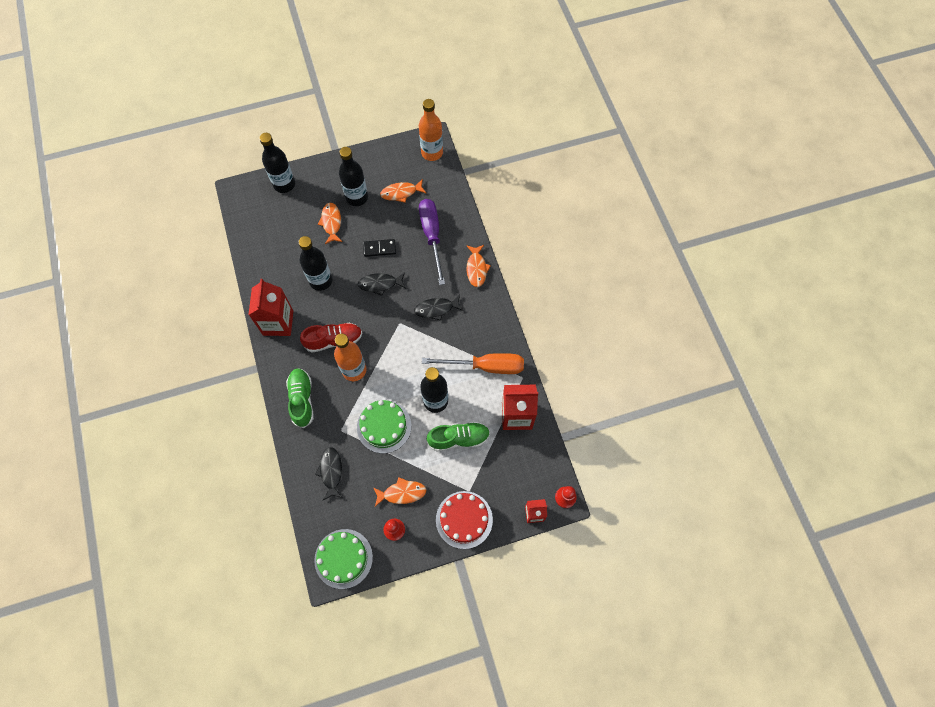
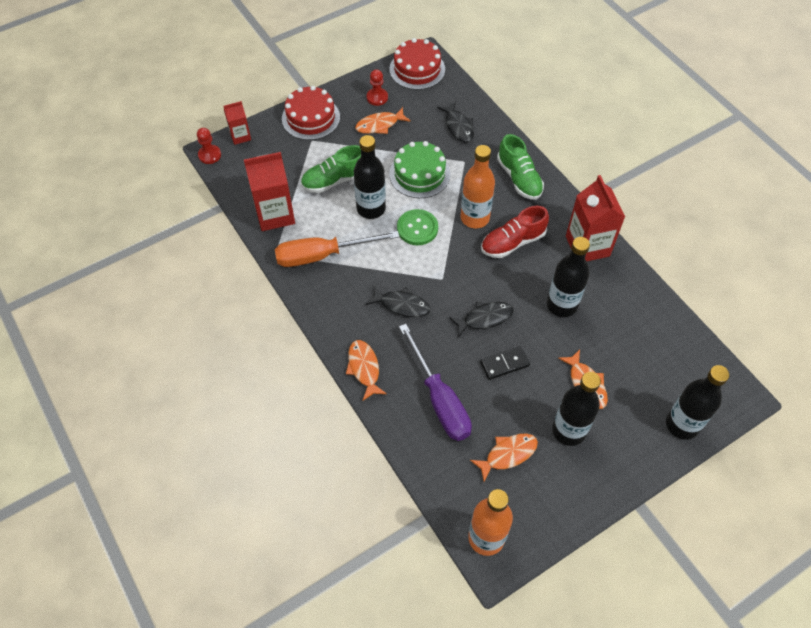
camera: 165 degrees right, 10 degrees down
(343, 558) = (417, 69): green cake -> red cake
(403, 372) = (417, 228): none -> green button
(436, 309) = (402, 305): black fish -> black fish turned 45 degrees clockwise

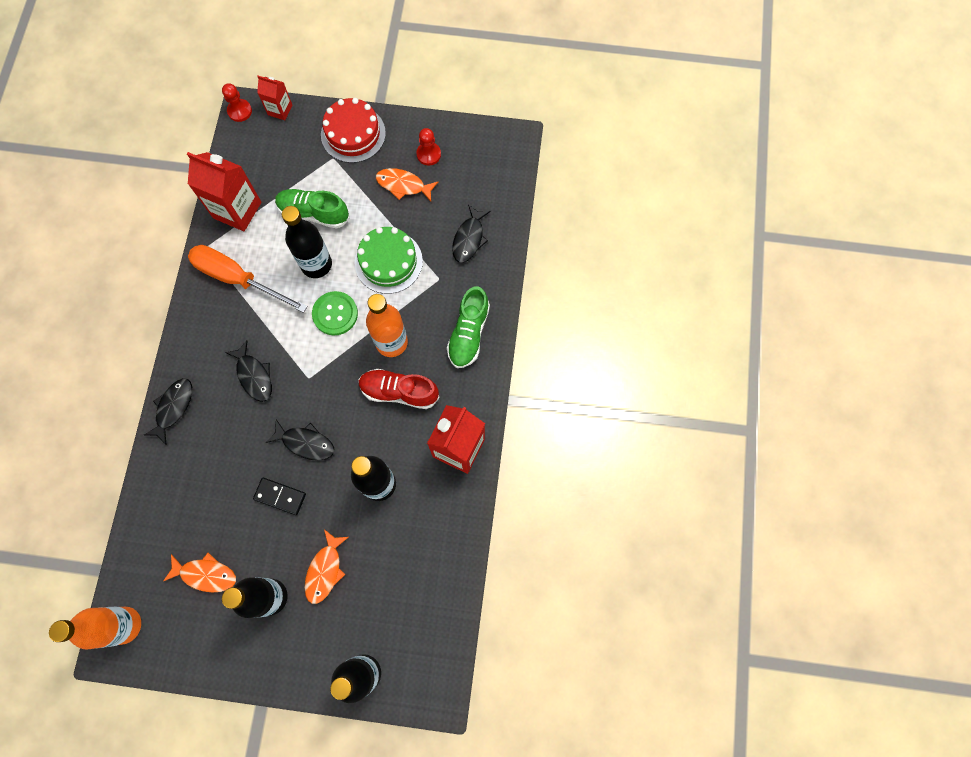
camera: 40 degrees right, 15 degrees up
(364, 368) = (173, 407): orange fish -> black fish
(417, 69) = (493, 150): red cake -> none
(439, 399) = (202, 483): purple screwdriver -> none

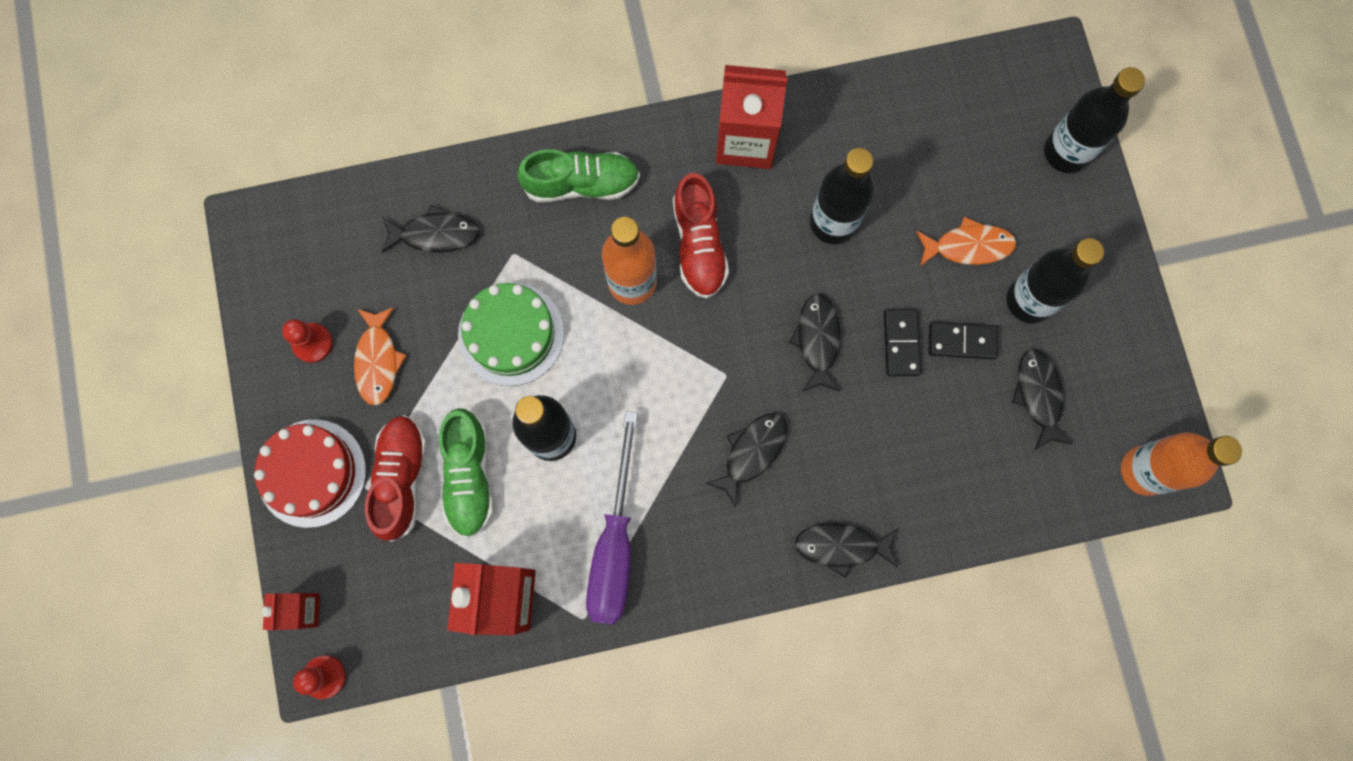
camera: 110 degrees left, 5 degrees up
(205, 574) = (1038, 395): orange fish -> black fish
(238, 278) = (615, 544): orange screwdriver -> purple screwdriver
(263, 538) = (962, 341): none -> black domino
(329, 178) = (401, 478): none -> red shoe
(335, 314) = (618, 377): green button -> none

